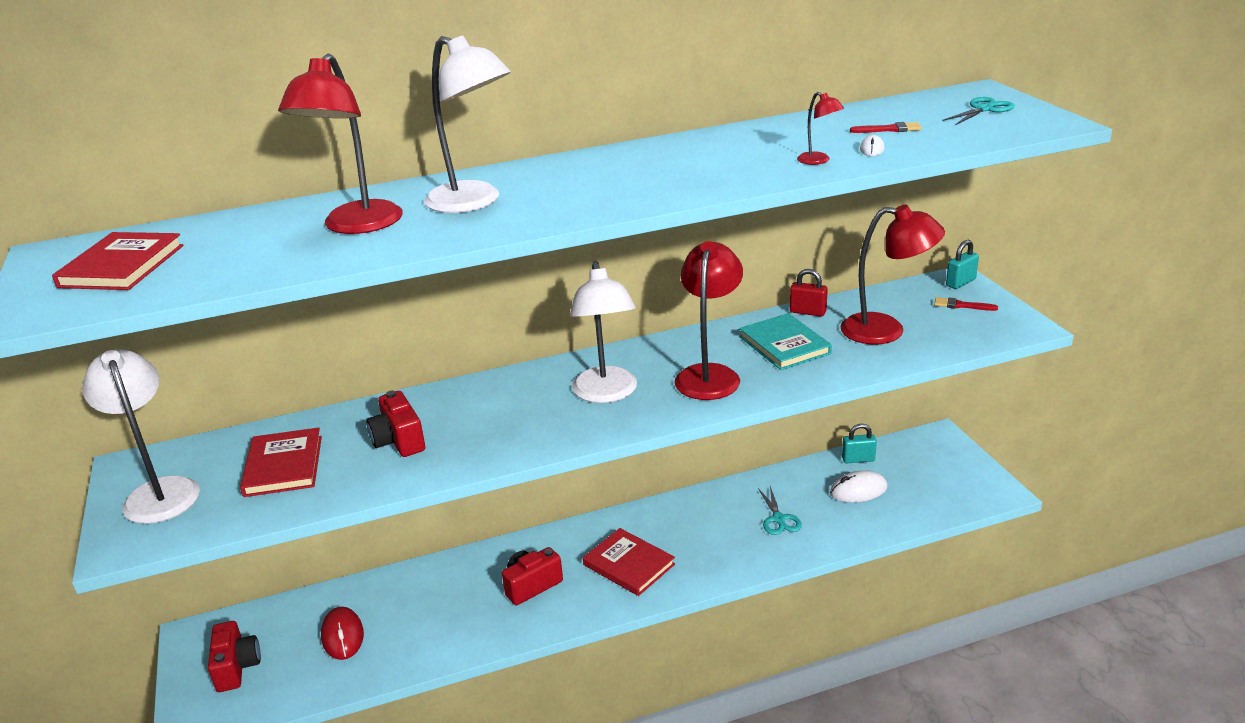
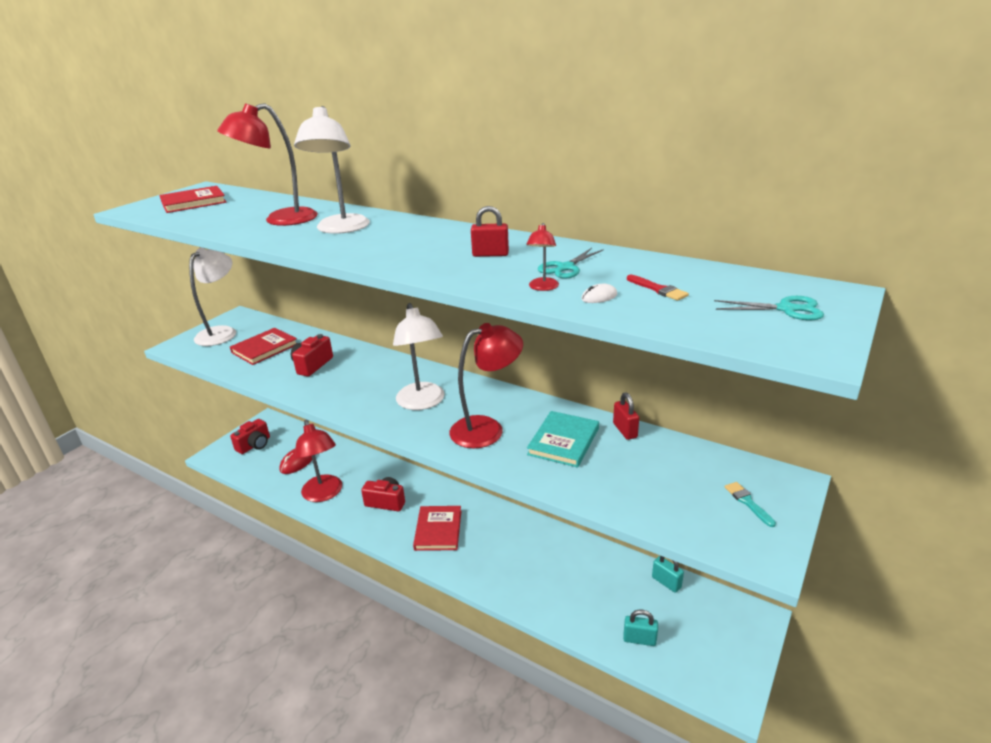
camera: 50 degrees right, 0 degrees up
(606, 394) = (422, 402): white lamp -> white lamp turned 60 degrees counterclockwise
(700, 159) = (490, 254): none -> red padlock
(779, 519) = (550, 575): turquoise scissors -> turquoise scissors (565, 268)
(858, 490) = (629, 602): white mouse -> none
(886, 330) = (648, 479): red lamp -> red lamp (324, 494)
(960, 282) = (788, 485): turquoise padlock -> turquoise padlock (639, 639)
(961, 305) = (748, 502): red brush -> turquoise brush

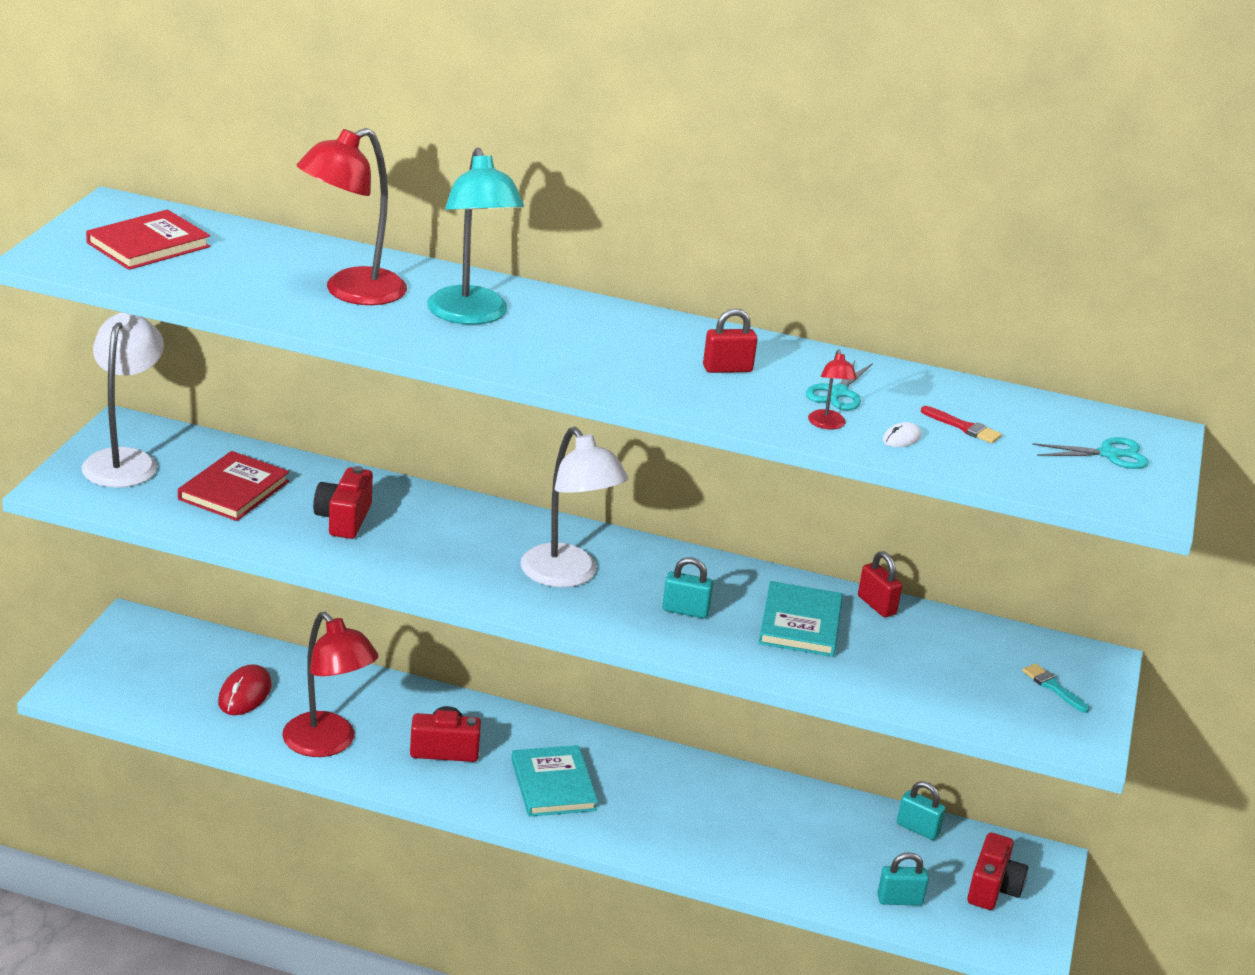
camera: 20 degrees left, 0 degrees up
(254, 445) = (141, 669): red camera -> red camera (993, 888)
(341, 229) = (471, 315): white lamp -> turquoise lamp
(438, 530) = (553, 785): red book -> turquoise book
(487, 429) = (685, 611): red lamp -> turquoise padlock

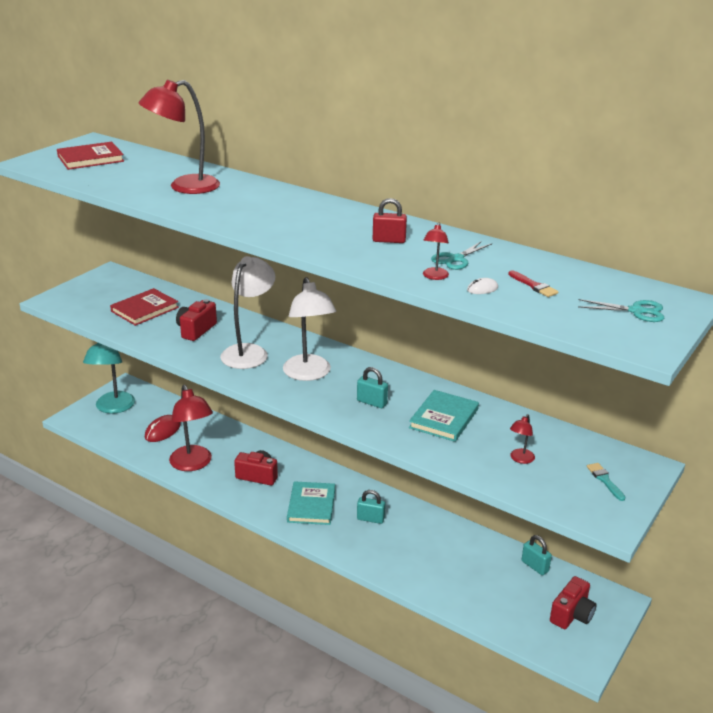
camera: 20 degrees right, 0 degrees up
(124, 460) = (97, 289): white lamp -> white lamp (249, 352)
(471, 315) = (246, 202): turquoise lamp -> turquoise lamp (113, 408)
(876, 605) = (502, 413): red padlock -> none
(899, 900) = (502, 612): turquoise padlock -> turquoise padlock (370, 519)
(931, 671) = (520, 459): none -> red lamp

